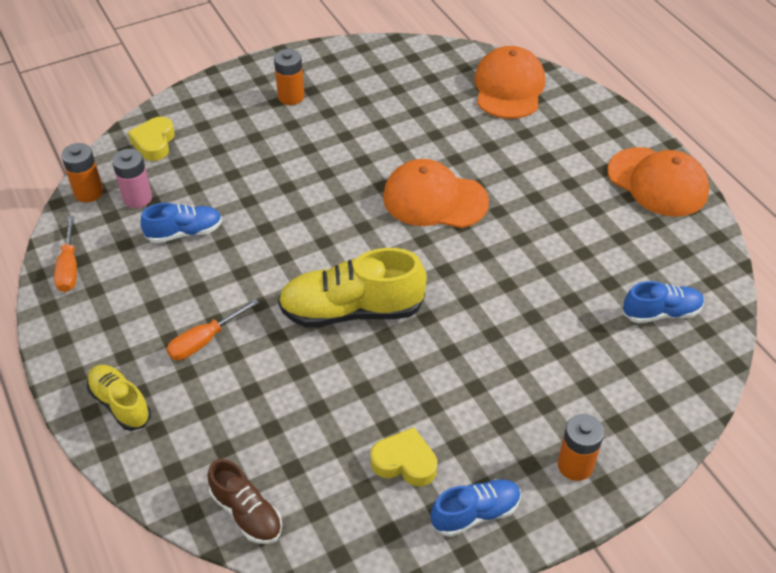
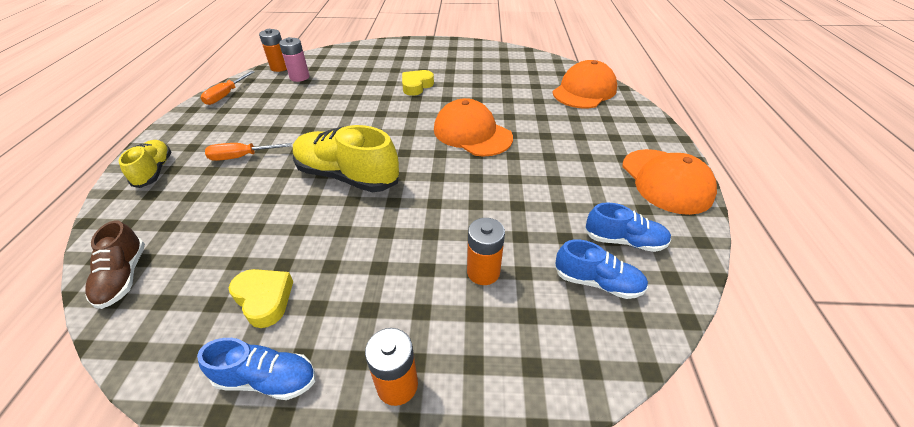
camera: 30 degrees right, 5 degrees down
(154, 143) = (339, 57): yellow heart -> yellow heart (416, 86)
(184, 232) = (302, 100): blue shoe -> blue shoe (624, 241)
(291, 97) = (436, 58): orange battery -> orange battery (483, 272)

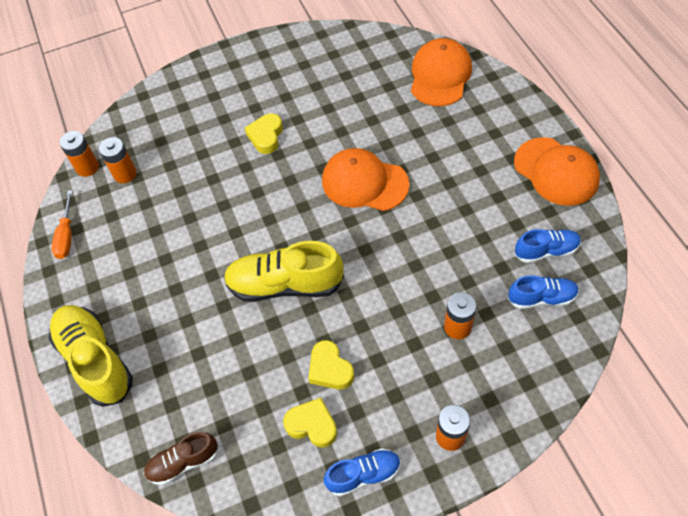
camera: 20 degrees left, 15 degrees up
(123, 277) = (183, 462): brown shoe -> brown shoe turned 105 degrees clockwise
(154, 171) = (95, 360): yellow shoe -> yellow shoe, size x1.74
(242, 157) = (165, 307): orange screwdriver -> none
(299, 77) = (125, 174): pink battery -> orange battery
(326, 256) = (330, 369): none -> yellow heart

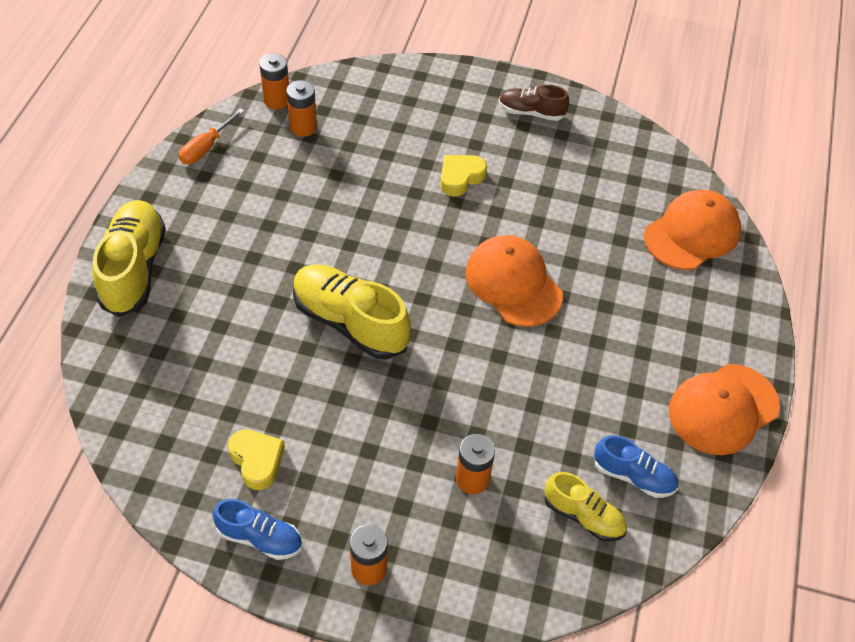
camera: 30 degrees right, 5 degrees down
(183, 462) = (124, 406): brown shoe -> brown shoe (531, 112)
(330, 369) = (319, 425): yellow heart -> none
(541, 298) = (583, 516): blue shoe -> yellow shoe
(556, 171) = (723, 409): orange cap -> orange cap turned 60 degrees clockwise

